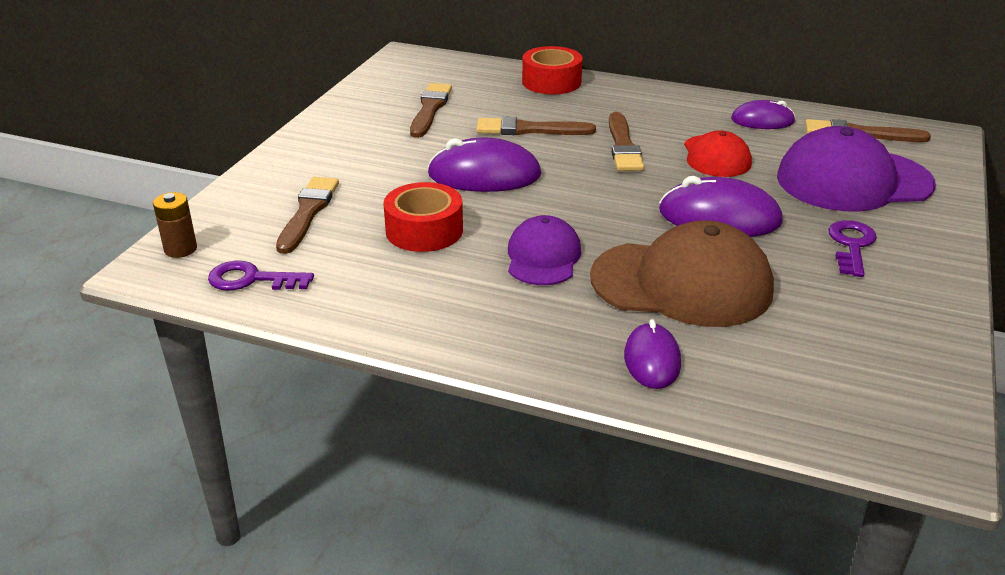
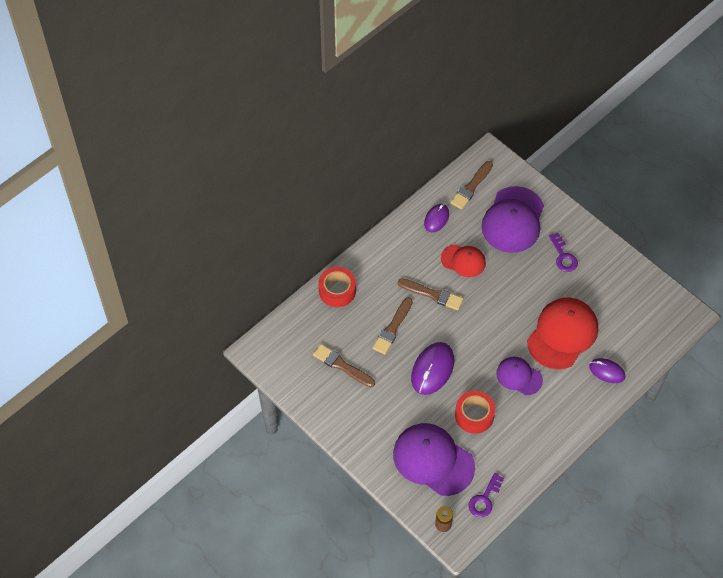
camera: 65 degrees left, 25 degrees up
(308, 212) = (433, 460): brown brush -> purple cap
(682, 283) = (562, 334): brown cap -> red cap
(719, 217) = (518, 291): purple mouse -> none
(851, 245) = (563, 256): purple key -> purple key turned 150 degrees counterclockwise

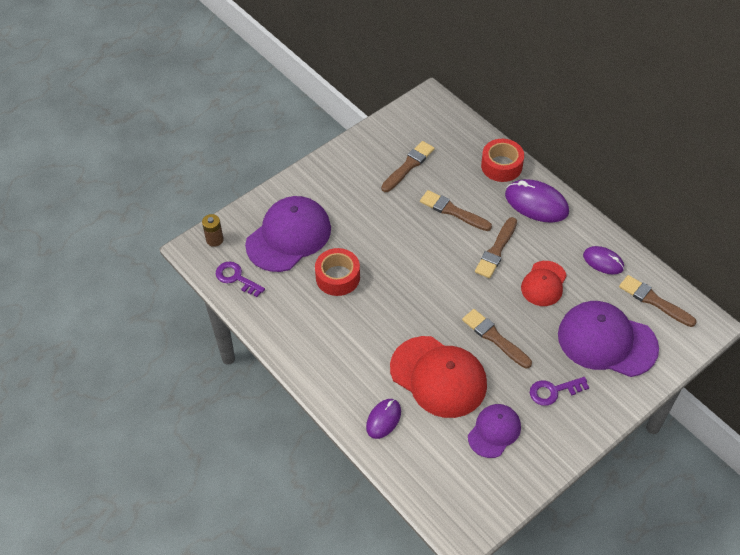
camera: 95 degrees right, 5 degrees down
(432, 369) = (398, 243): purple mouse -> purple mouse (536, 203)
(519, 376) = (383, 325): purple cap -> purple cap (494, 431)
(520, 295) = (495, 338): none -> brown brush

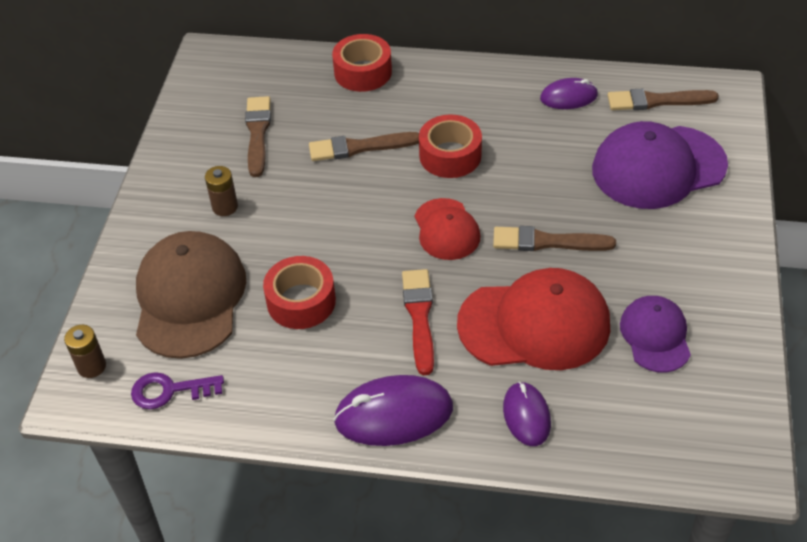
camera: 40 degrees left, 5 degrees down
(289, 236) = (189, 298): purple cap -> brown cap
(351, 198) = (225, 207): none -> brown battery
(385, 329) = (419, 317): none -> red brush
(496, 250) = (450, 155): brown brush -> red tape
(536, 203) = (440, 85): purple mouse -> purple mouse (393, 414)
(544, 284) = (535, 155): red cap -> red cap (446, 229)
(553, 391) = (665, 251): purple key -> none

